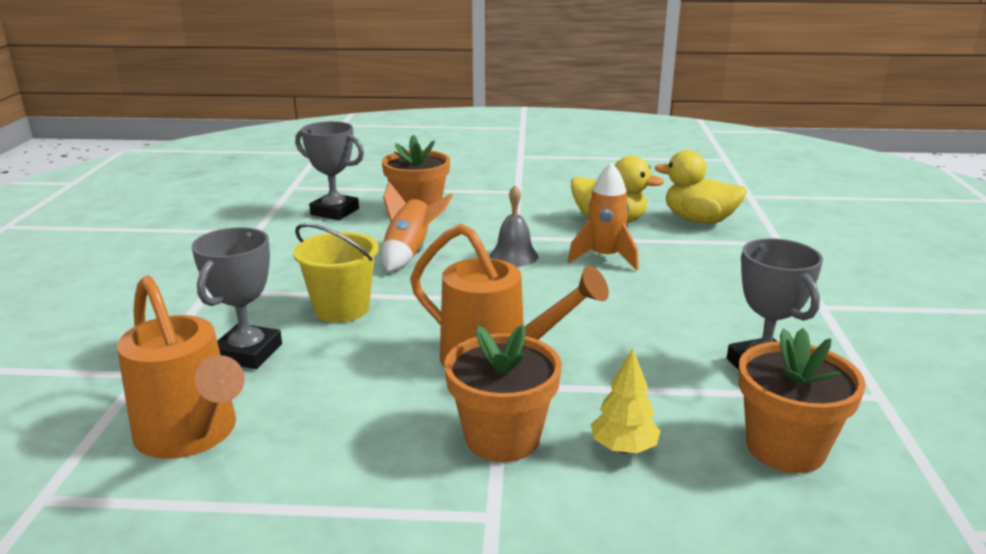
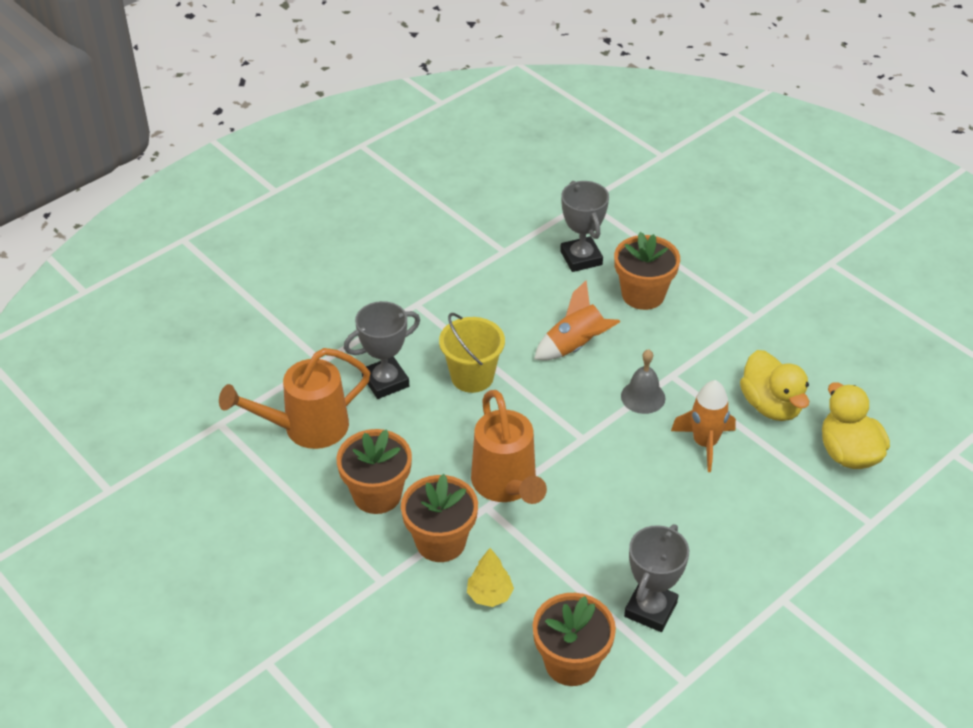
camera: 45 degrees right, 20 degrees up
(191, 435) = (306, 428): orange watering can -> orange watering can turned 60 degrees clockwise
(368, 442) = (377, 494): none -> orange flower pot

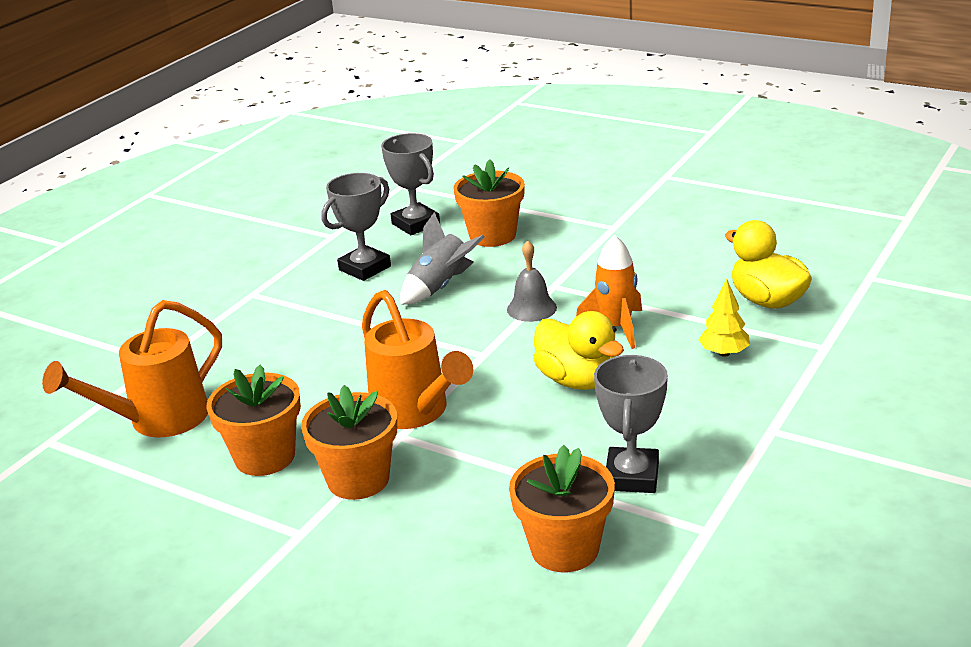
camera: 15 degrees left, 15 degrees down
(385, 381) = (239, 361): grey trophy -> grey trophy (365, 268)
(472, 377) = (337, 335): yellow bucket -> none
(489, 595) = (438, 512): yellow tree -> yellow tree (724, 353)
(575, 346) = (440, 287): orange rocket -> grey rocket
(771, 405) = (668, 284): yellow duck -> yellow duck (577, 380)

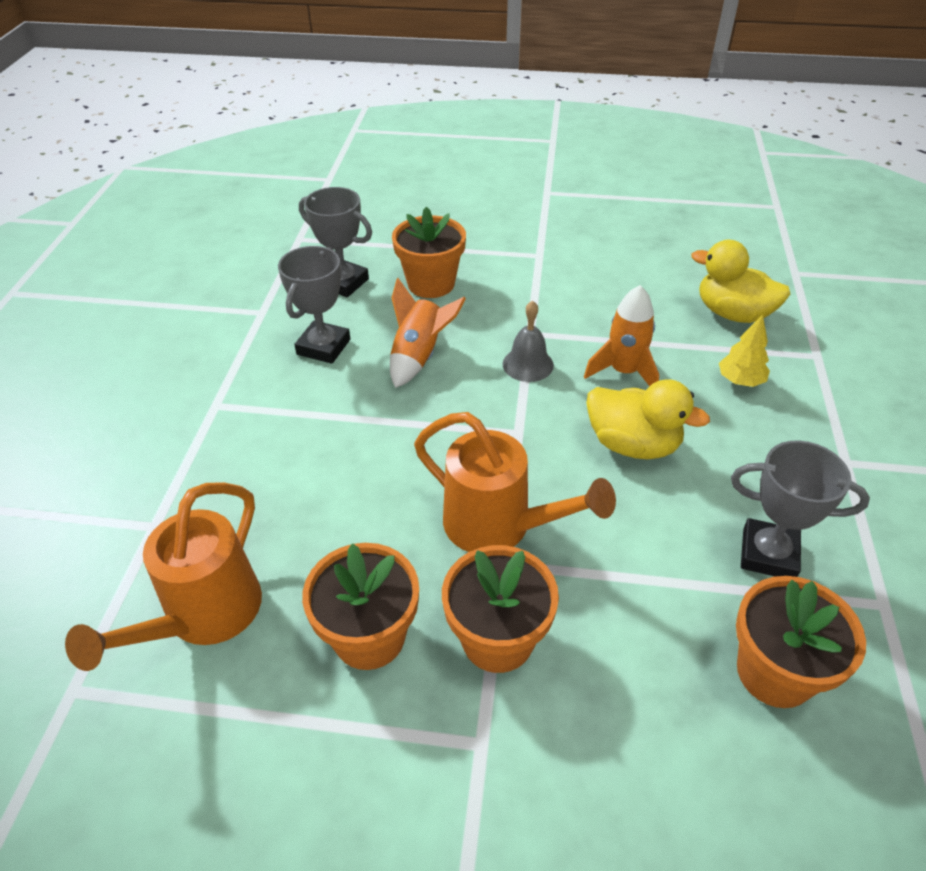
camera: 25 degrees left, 15 degrees up
(440, 287) = (419, 356): grey rocket -> orange rocket
(632, 476) = (768, 554): grey trophy -> grey trophy turned 60 degrees counterclockwise

